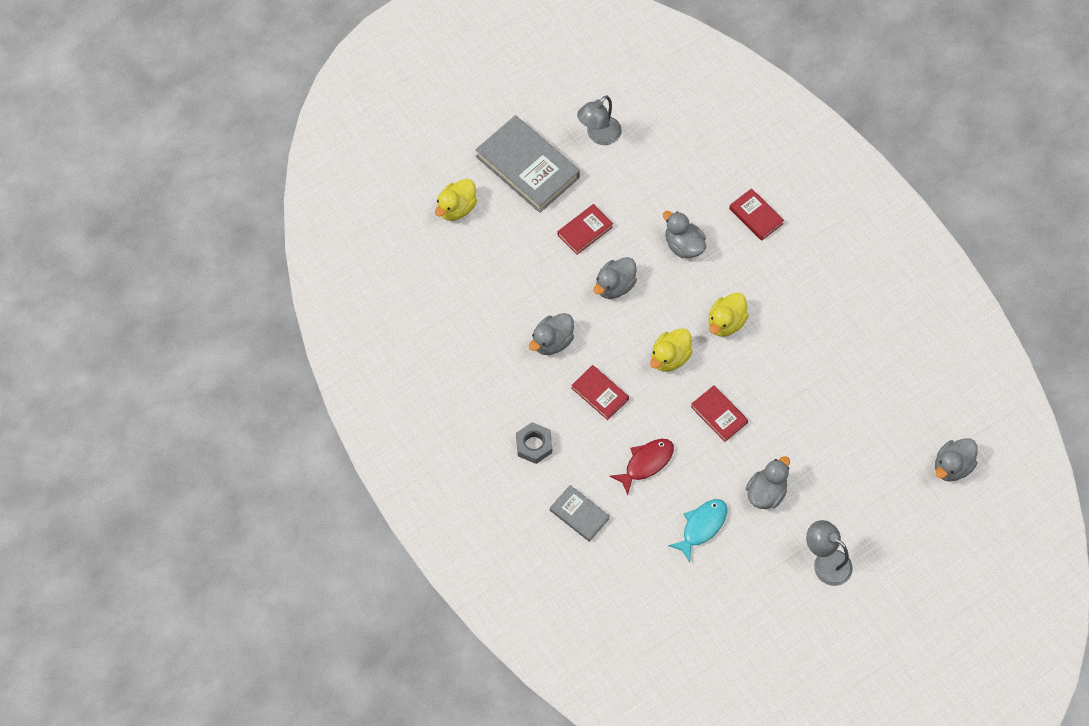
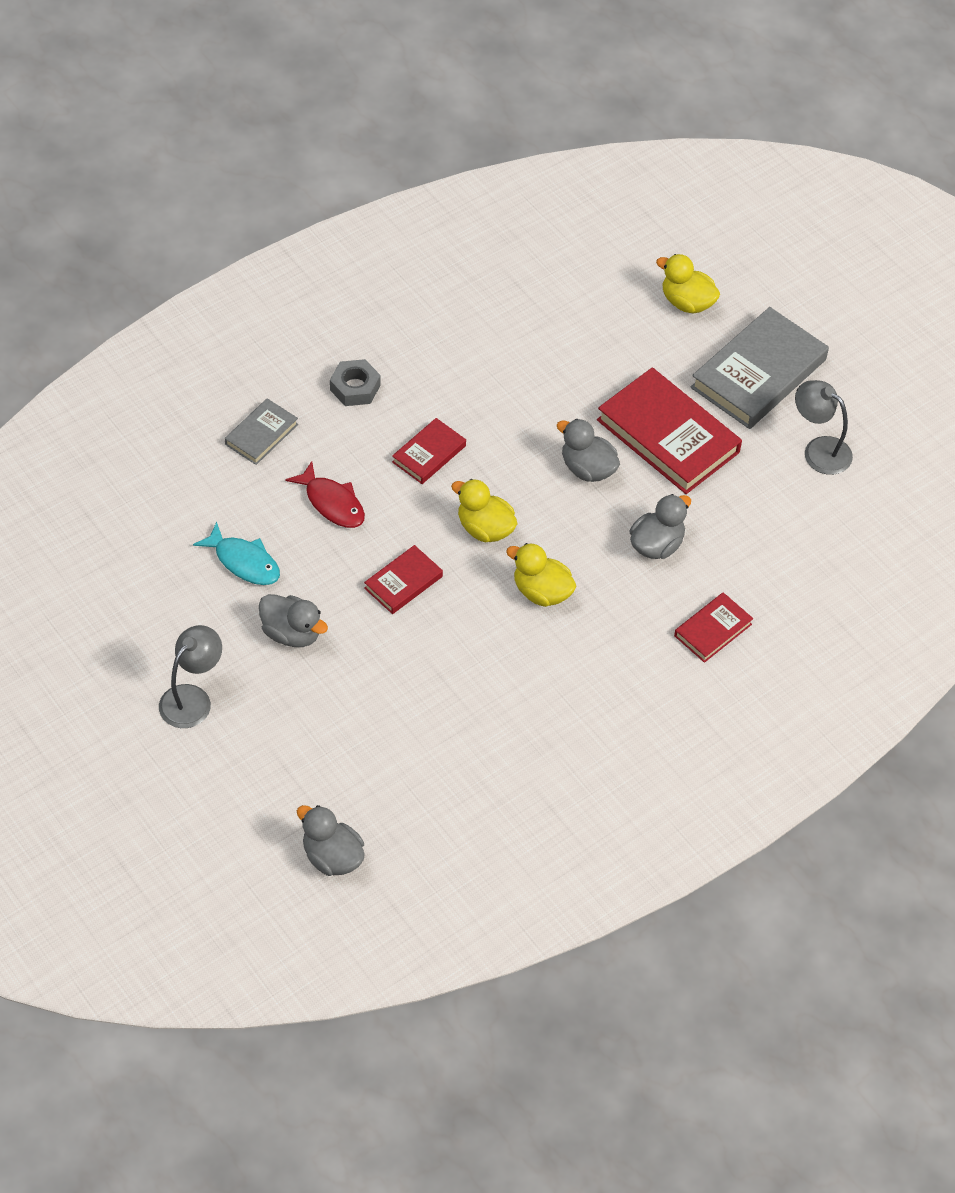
camera: 85 degrees right, 10 degrees down
(552, 342) = (501, 403): grey duck -> none
(585, 231) = (668, 436): red book -> red book, size x1.92

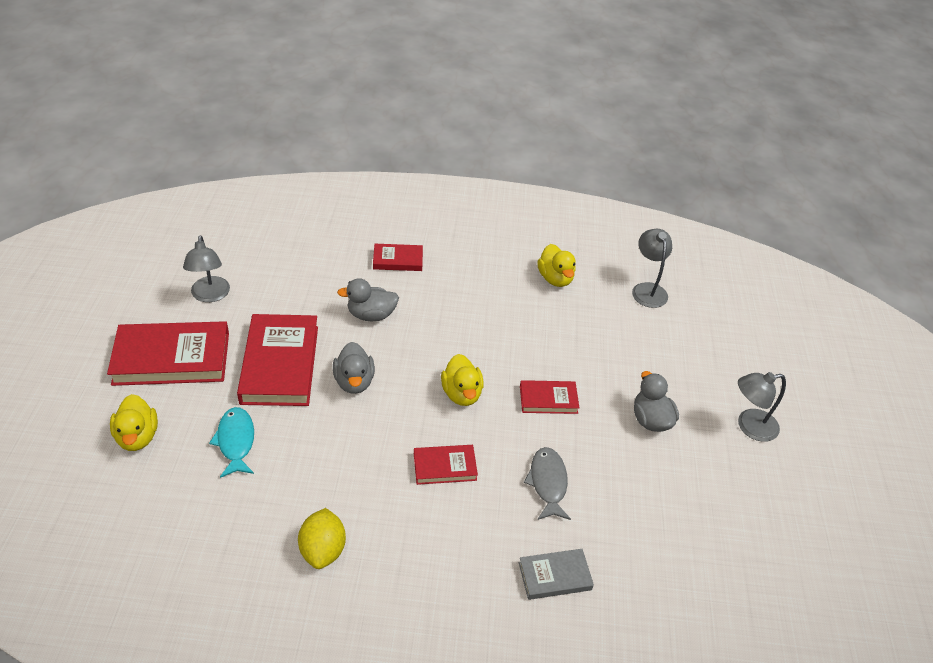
camera: 140 degrees left, 10 degrees down
(244, 562) = (648, 487): turquoise fish -> turquoise fish (236, 441)
(332, 503) = (548, 483): red fish -> grey fish
(332, 857) = (719, 300): grey duck -> none
(355, 387) = (445, 559): grey nut -> none
(423, 807) = (647, 289): none -> grey lamp
(449, 331) = (323, 550): none -> yellow lemon
(541, 592) = (468, 338): yellow duck -> yellow duck (555, 278)
(759, 374) = (172, 358): grey book -> red book

